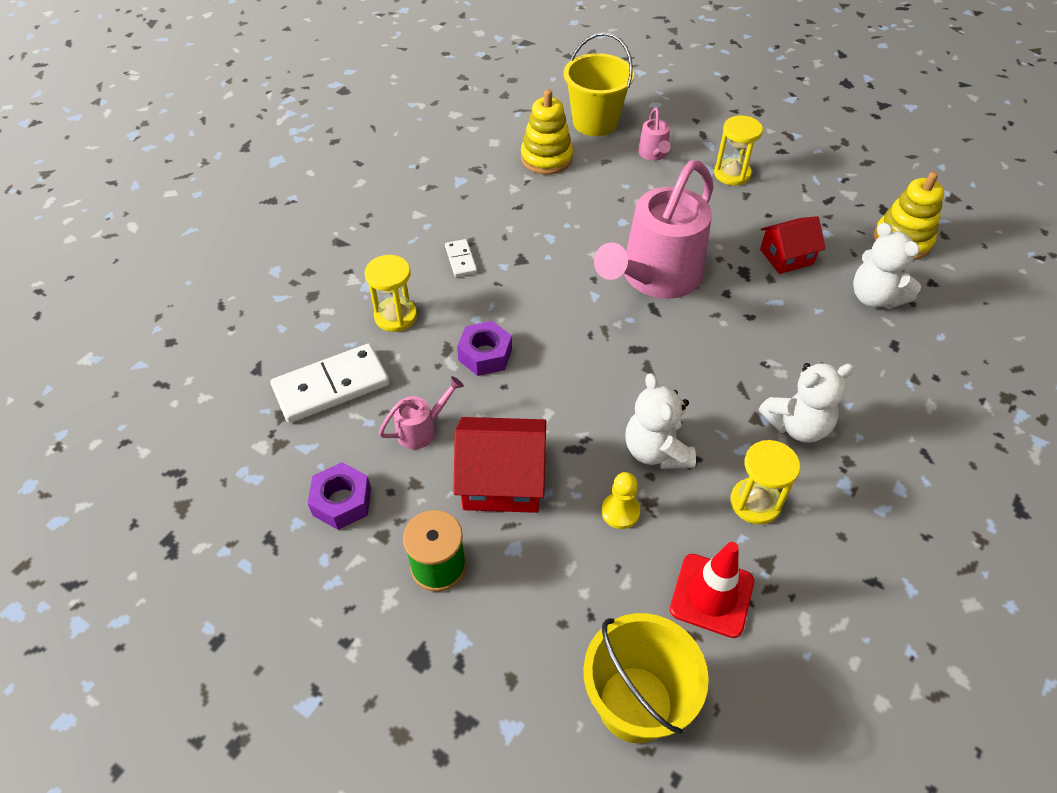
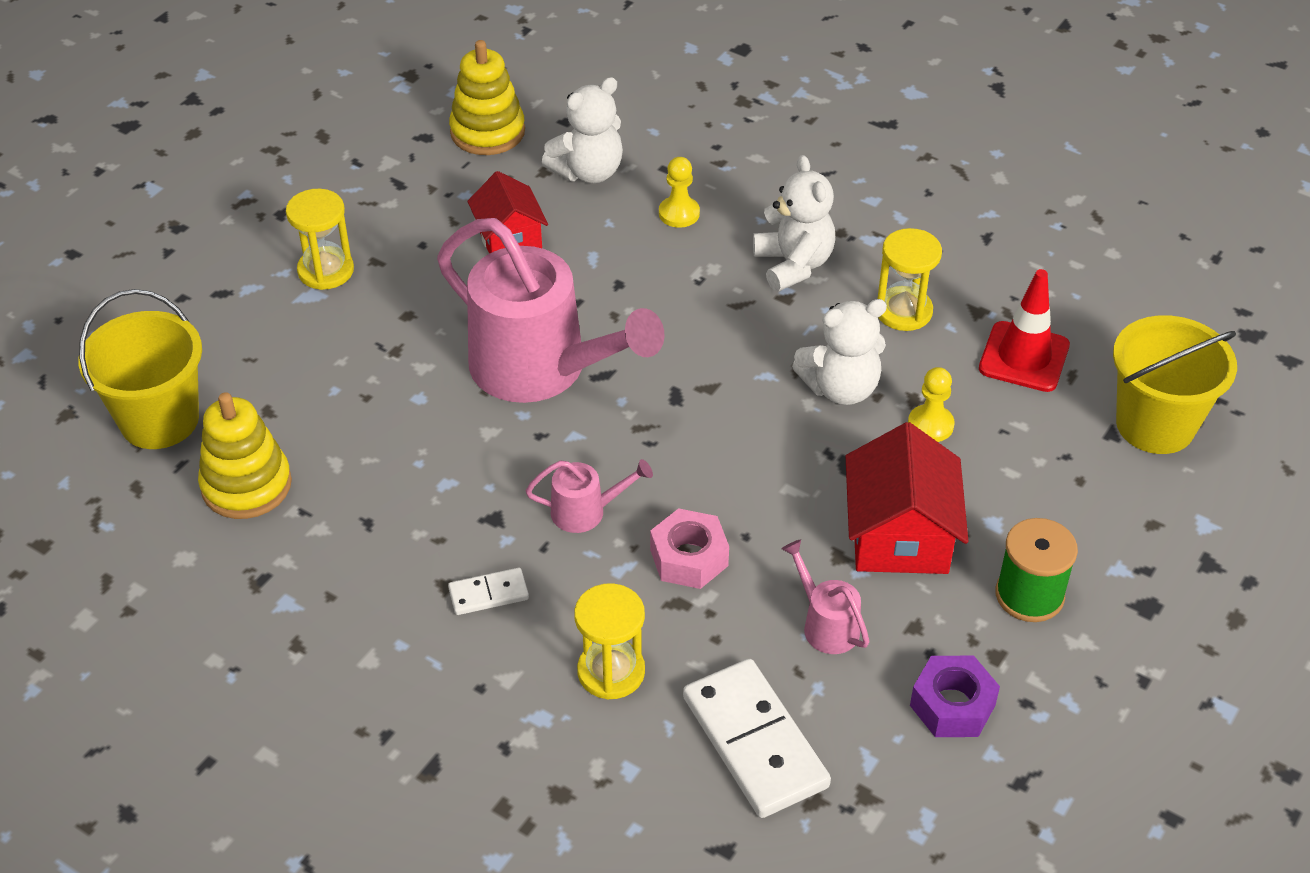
camera: 90 degrees left, 5 degrees down
(485, 355) = (689, 558): purple nut -> pink nut
(653, 154) = (262, 353): pink watering can -> pink watering can (587, 511)
(841, 352) = (679, 213): none -> yellow pawn

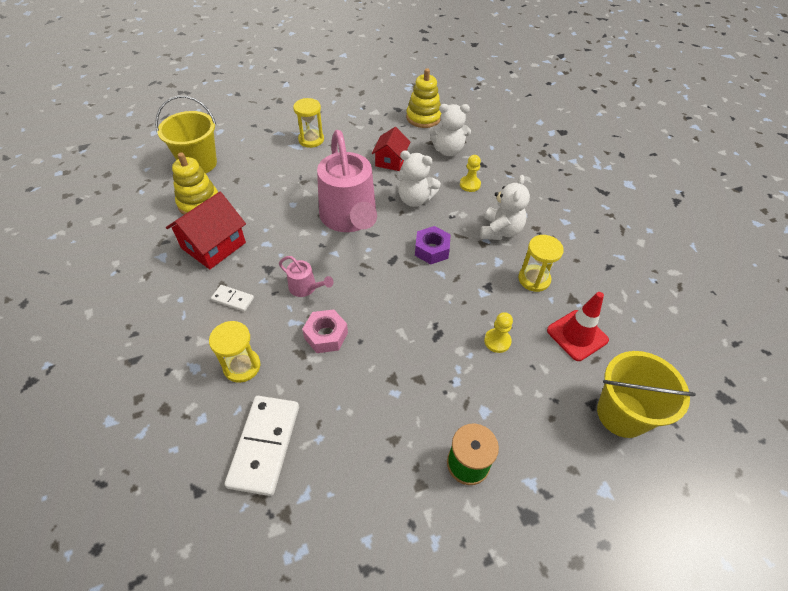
camera: 35 degrees right, 5 degrees up
(825, 624) = (353, 408): pink watering can -> none
(841, 388) = (469, 298): white teddy bear -> white teddy bear (415, 199)
(899, 535) = (431, 387): red house -> red house (213, 245)
(952, 705) = (372, 496): purple nut -> purple nut (432, 250)

